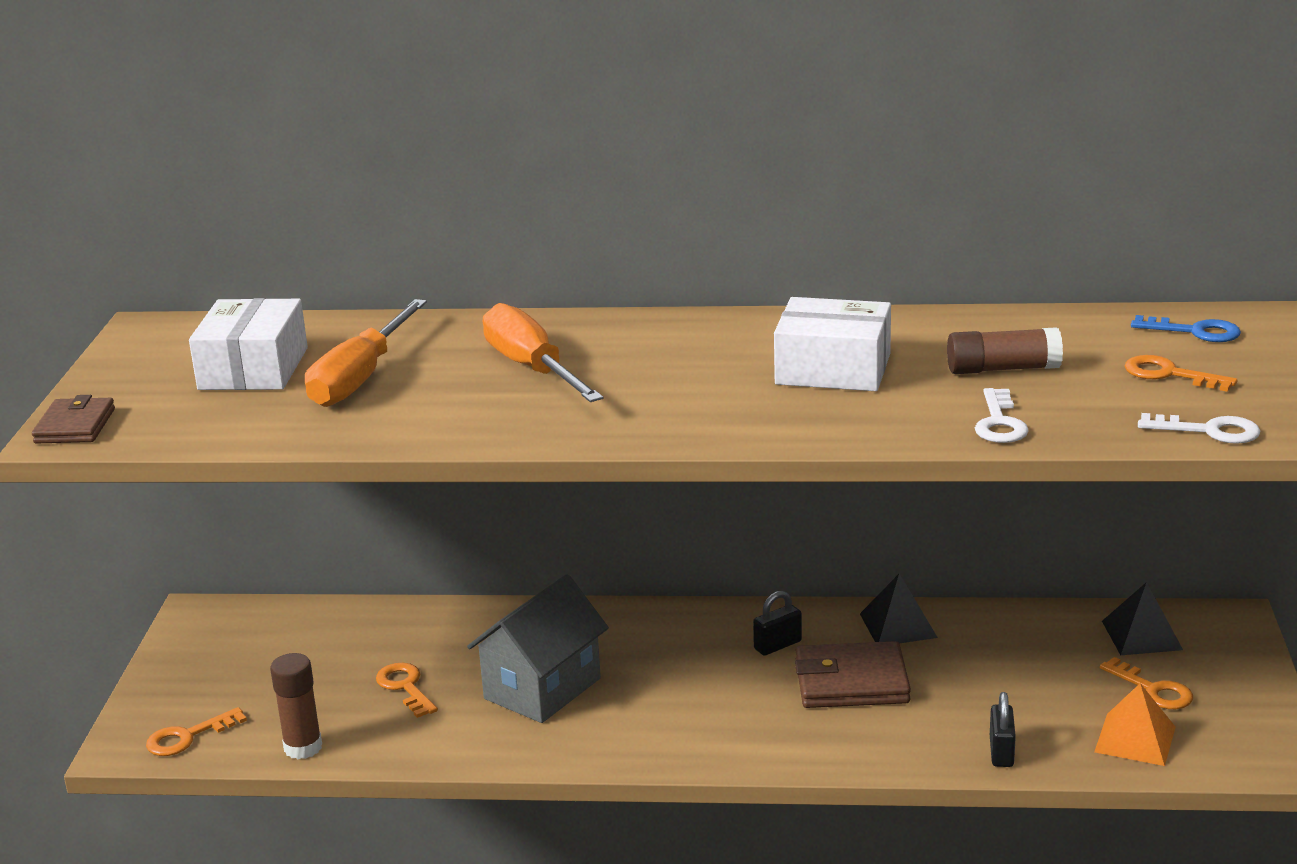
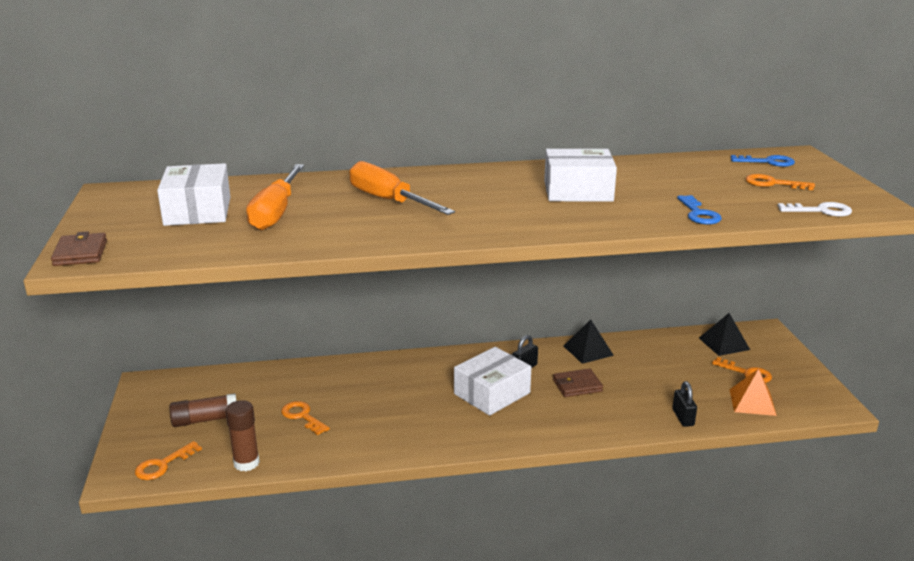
camera: 15 degrees left, 0 degrees up
(542, 688) = (391, 408): grey house -> none
(708, 681) = (492, 393): none -> white box
(851, 682) = (577, 385): brown wallet -> brown wallet, size x0.65
(999, 423) = (699, 214): white key -> blue key
(1003, 369) = (677, 186): brown glue stick -> brown glue stick (205, 420)

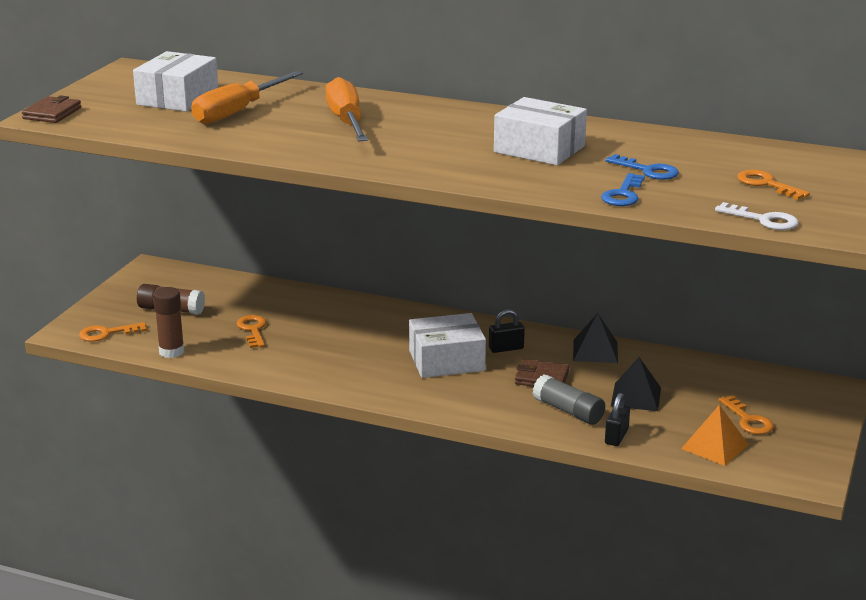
camera: 30 degrees right, 0 degrees up
(626, 407) = (568, 411): none -> grey glue stick
(724, 343) = (763, 386): black pyramid -> black pyramid (636, 396)
(767, 162) = (809, 162): blue key -> blue key (648, 170)

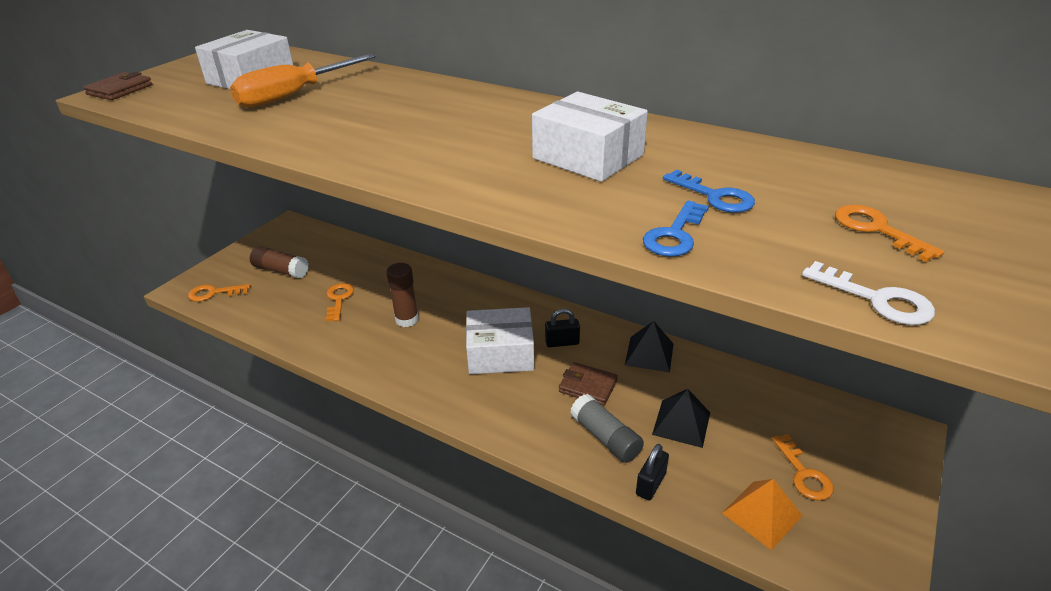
camera: 10 degrees right, 10 degrees up
(171, 352) = (256, 319): brown glue stick -> brown glue stick (407, 319)
(346, 122) = (393, 111): orange screwdriver -> none

